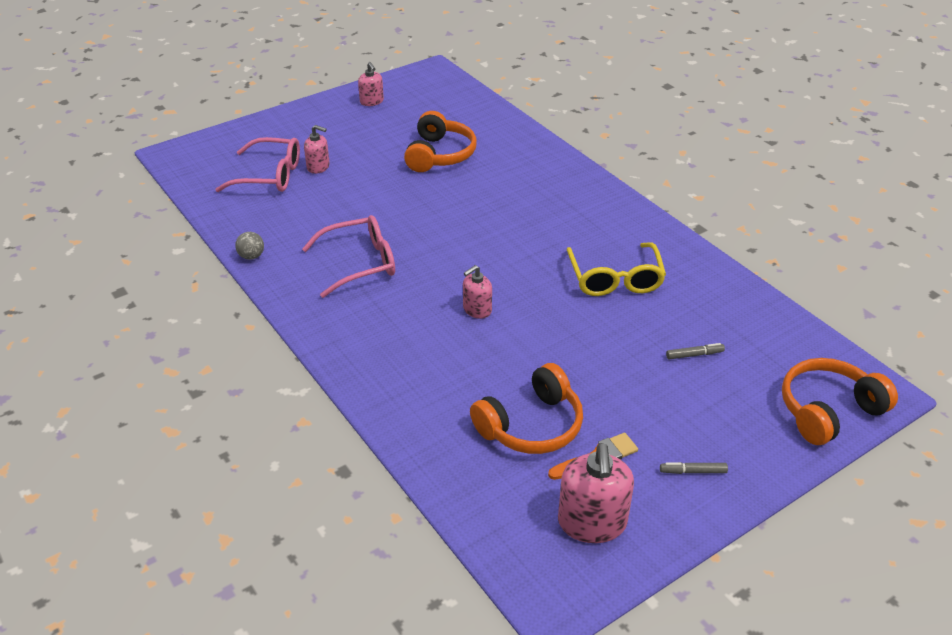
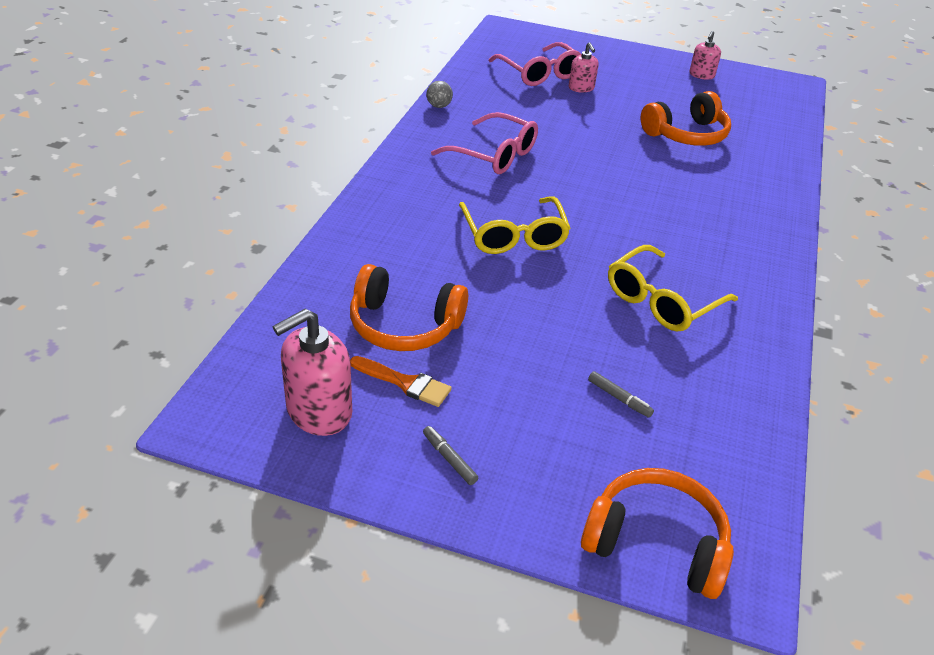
camera: 50 degrees right, 0 degrees up
(477, 310) = (514, 236): pink soap dispenser -> yellow glasses

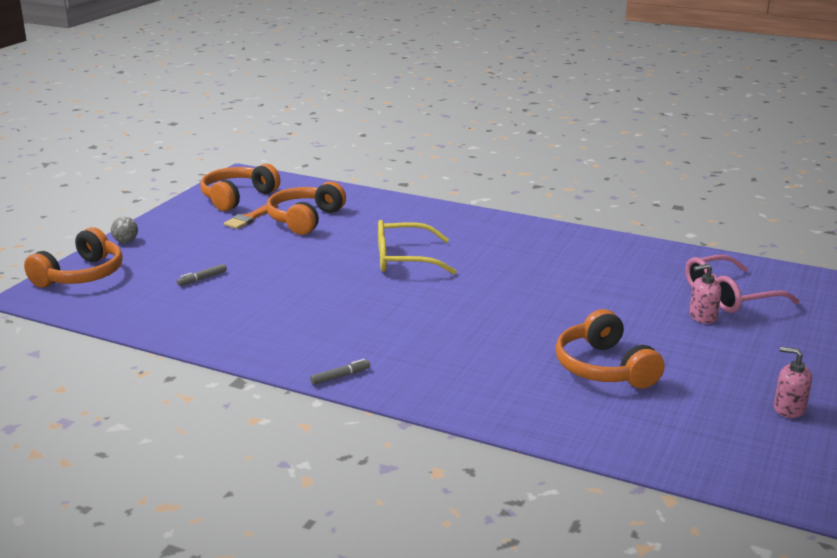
camera: 100 degrees right, 15 degrees down
(318, 411) = (237, 197): pink soap dispenser -> orange headphones
(439, 106) = (627, 242): grey ball -> grey ball (126, 241)
(449, 459) = (181, 227): grey marker -> grey marker (340, 376)
(494, 155) = (536, 260): pink glasses -> none
(661, 301) = (302, 309): yellow glasses -> none

